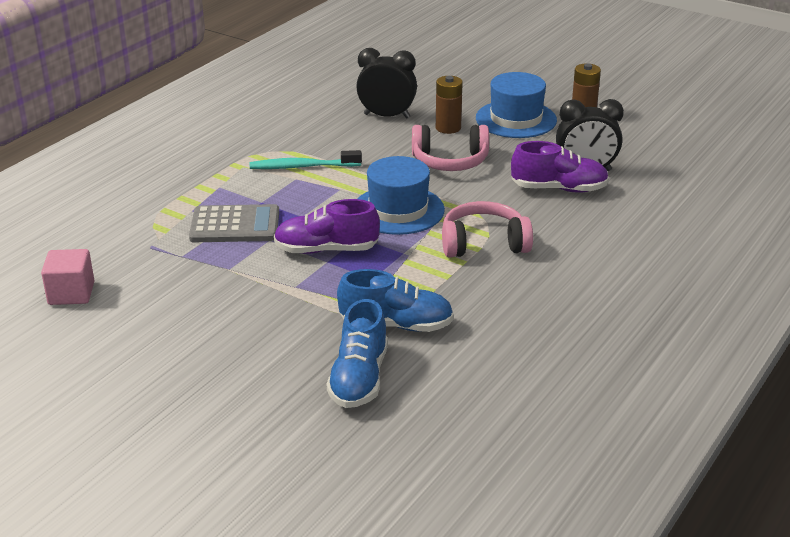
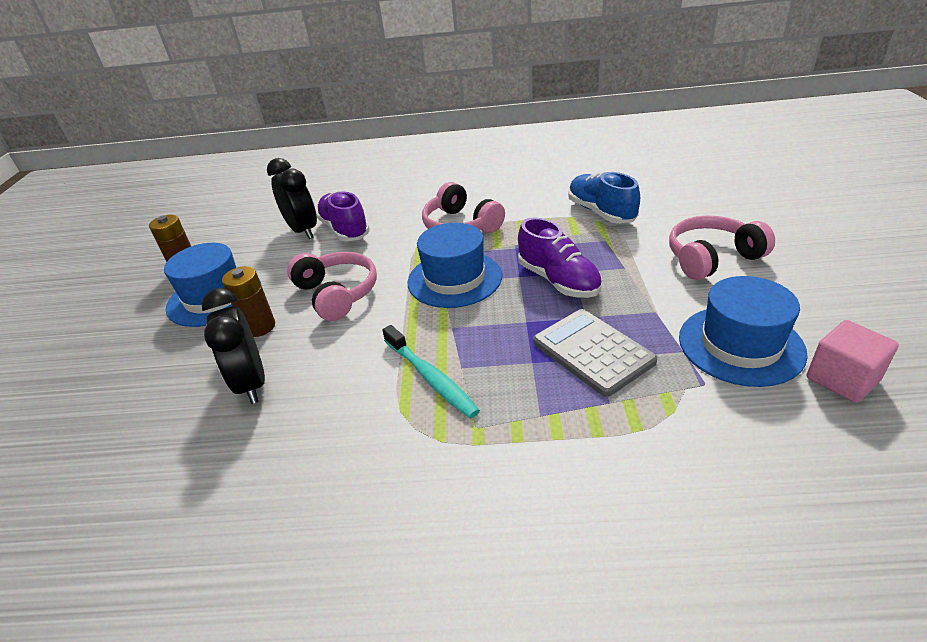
camera: 120 degrees left, 5 degrees up
(150, 279) = (740, 345): none -> blue hat
(240, 334) = (711, 258): none -> pink headphones
(359, 378) = (668, 200): blue shoe -> none

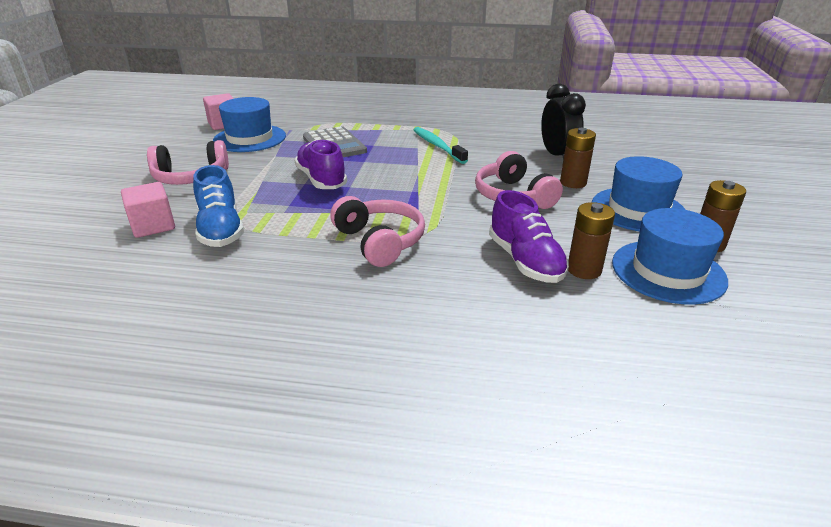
camera: 175 degrees left, 5 degrees down
(303, 231) = (584, 270): black clock -> brown battery
(454, 279) = (405, 192): blue hat -> blue hat (668, 271)
(663, 205) = (153, 226): none -> pink cube

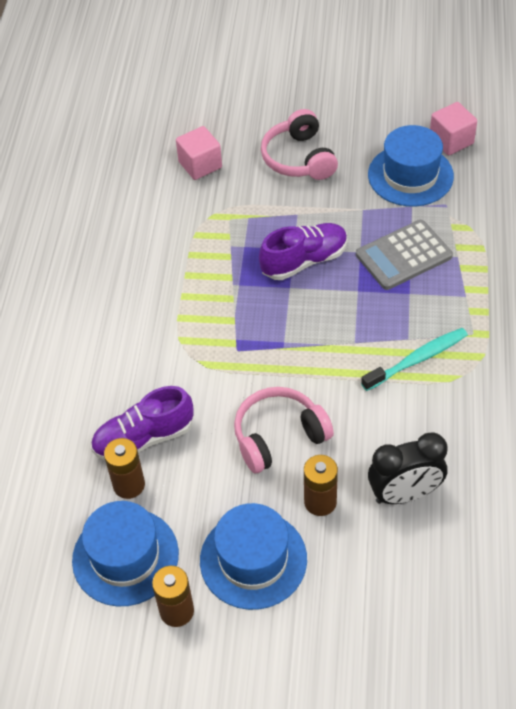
camera: 90 degrees right, 20 degrees up
(221, 230) = (195, 210): blue shoe -> none
(380, 241) = (177, 325): pink headphones -> none

